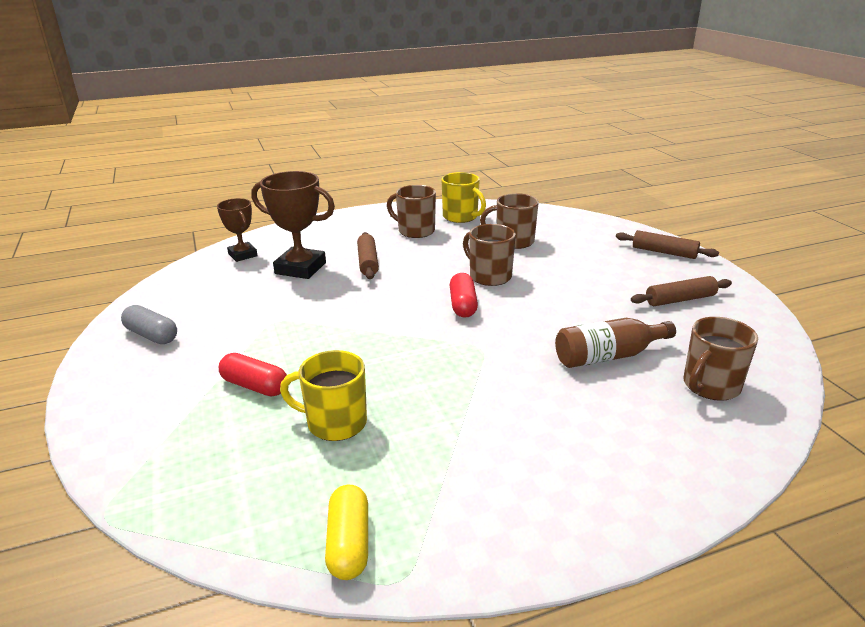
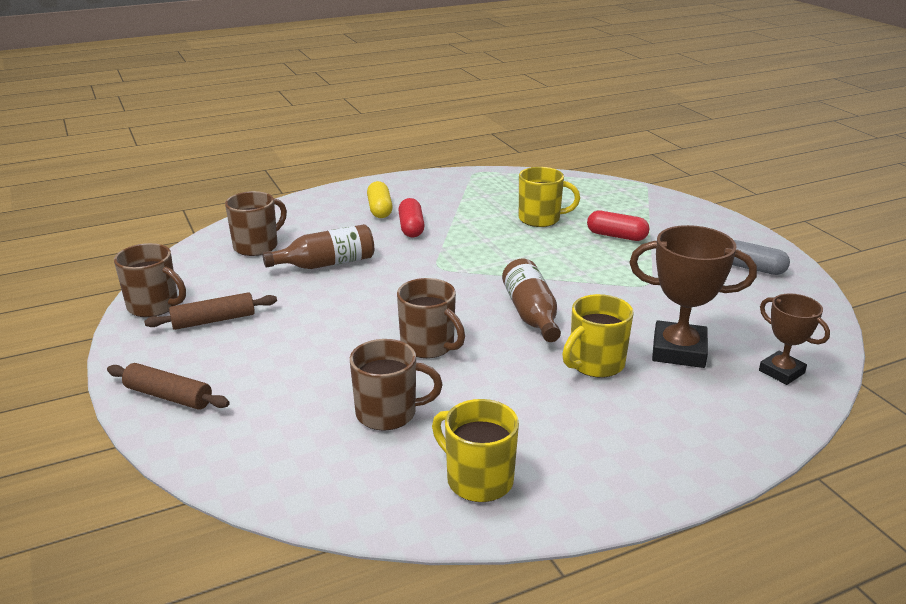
camera: 175 degrees right, 0 degrees up
(349, 543) = (506, 179): yellow capsule -> yellow capsule (380, 209)
(368, 262) = (595, 364): brown rolling pin -> yellow mug
(400, 297) = (531, 314): none -> brown bottle
(415, 231) = (551, 435): brown mug -> brown mug (154, 306)
(463, 305) = (459, 307): red capsule -> red capsule (411, 228)

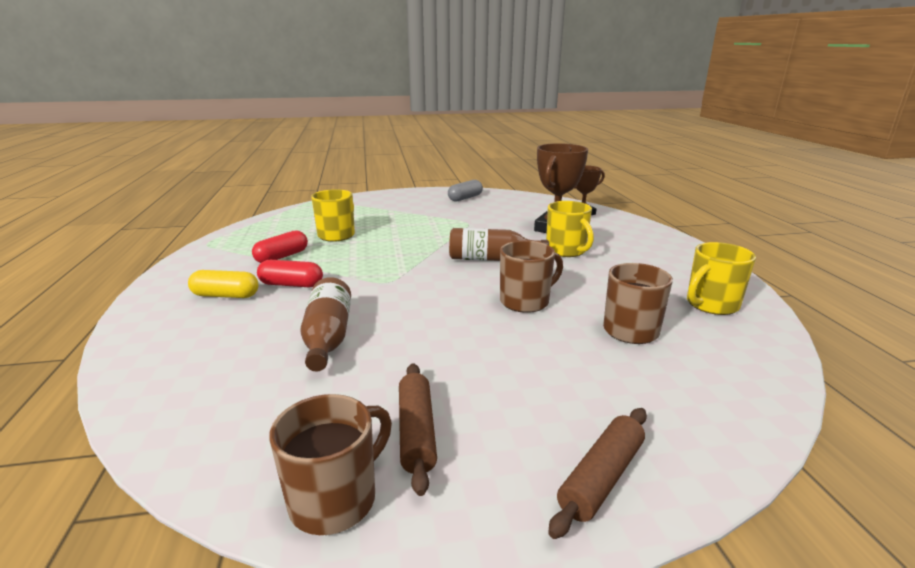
camera: 75 degrees left, 5 degrees down
(257, 246) = (226, 385): brown mug -> none
(616, 236) = (391, 219): red capsule -> red capsule (282, 257)

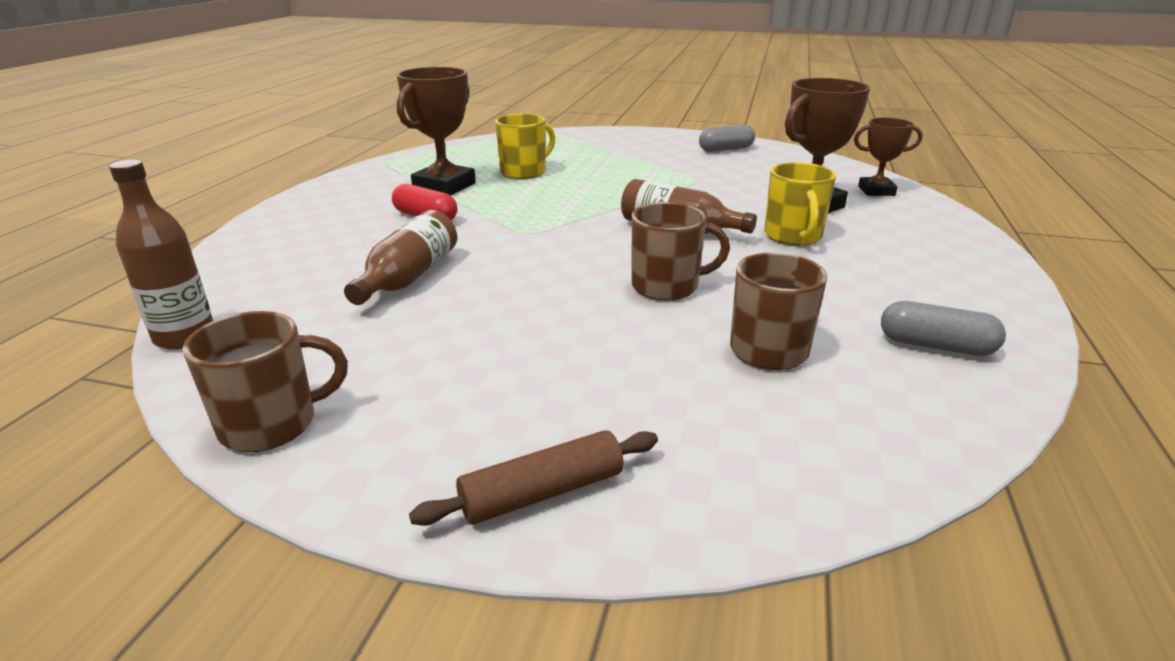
camera: 25 degrees right, 5 degrees up
(162, 445) = (185, 337): none -> brown bottle
(226, 295) = (355, 216): yellow capsule -> none
(282, 257) = (444, 186): red capsule -> brown trophy
(416, 432) = (401, 389): brown rolling pin -> none
(711, 305) = (935, 346): yellow mug -> grey capsule

